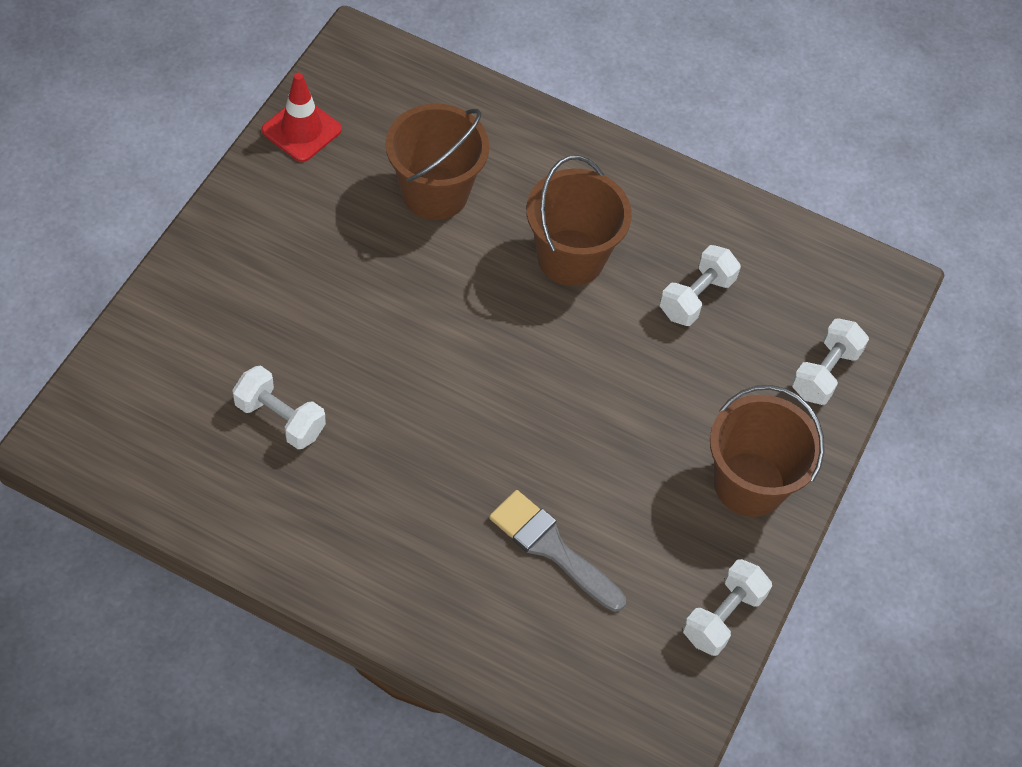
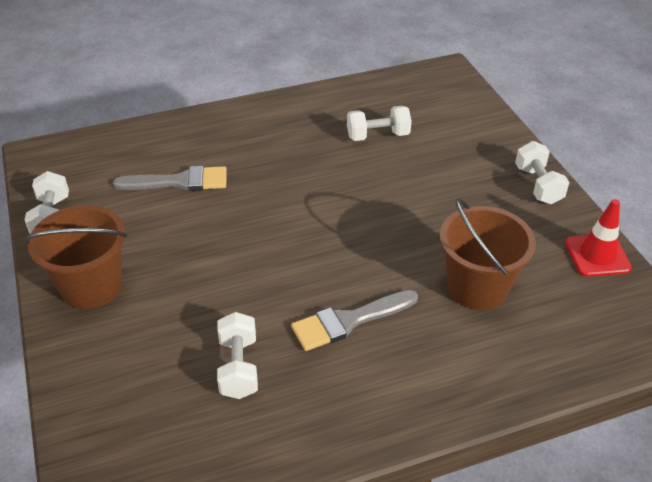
camera: 140 degrees right, 15 degrees down
(570, 257) = (349, 321): brown bucket -> grey brush
(825, 373) = (94, 393): white dumbbell -> white dumbbell (538, 185)

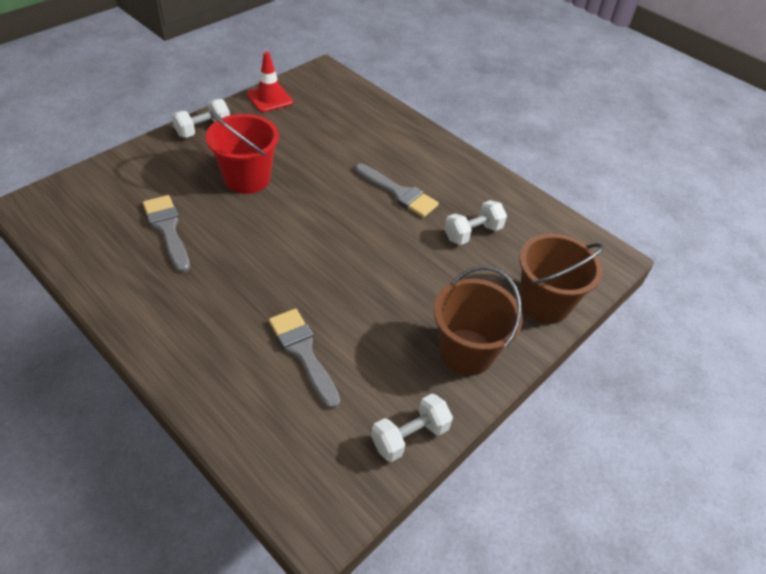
camera: 120 degrees left, 5 degrees up
(378, 136) = (167, 229): white dumbbell -> grey brush
(432, 200) = (247, 178): none -> red bucket
(477, 287) = (331, 143): brown bucket -> brown bucket (544, 303)

